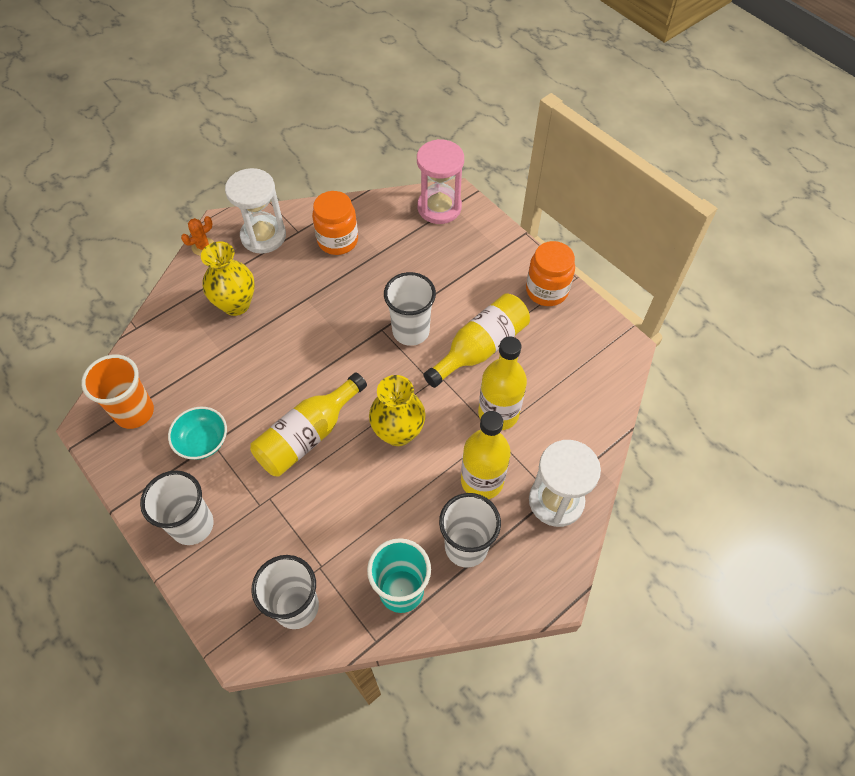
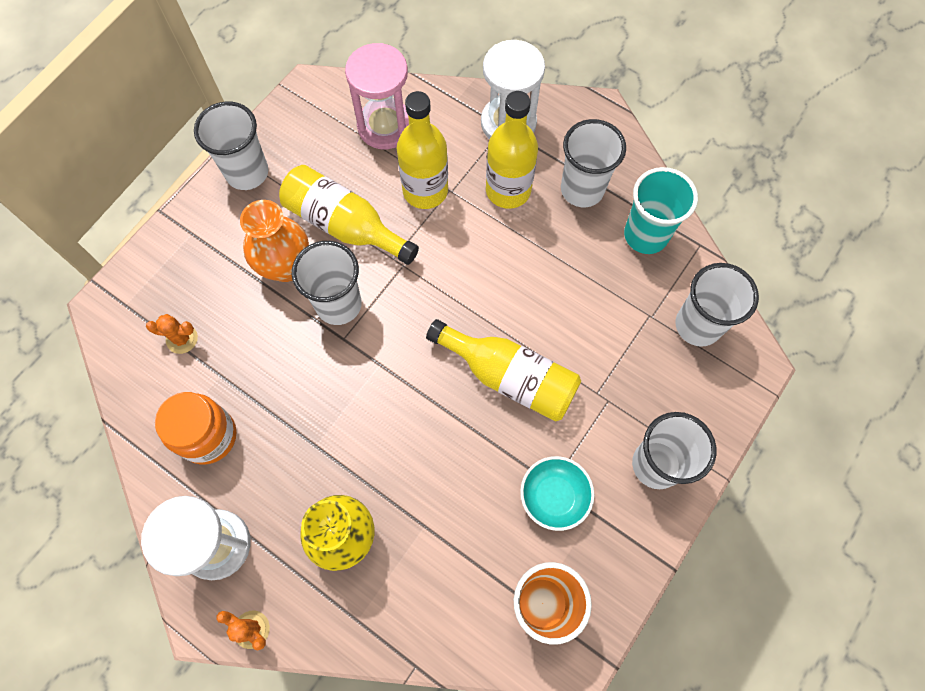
camera: 105 degrees left, 10 degrees up
(398, 432) = (477, 283): yellow vase -> none
(415, 234) = (182, 339): none -> orange cactus
(439, 207) = (129, 320): pink hourglass -> pink hourglass (385, 126)
(454, 303) = (286, 266): none -> orange vase
(546, 290) = (247, 173): orange jar -> white cup

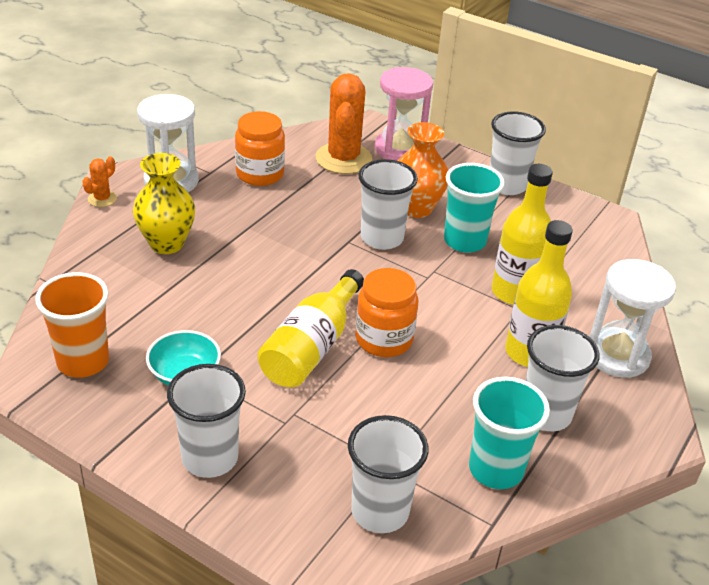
camera: 85 degrees right, 30 degrees down
(182, 339) = (343, 159): orange cactus -> orange cactus, size x2.15
(345, 225) = (464, 241): yellow bottle -> turquoise cup
(385, 126) = (583, 266): pink hourglass -> pink hourglass (399, 149)
(496, 311) = (384, 339): none -> orange jar

